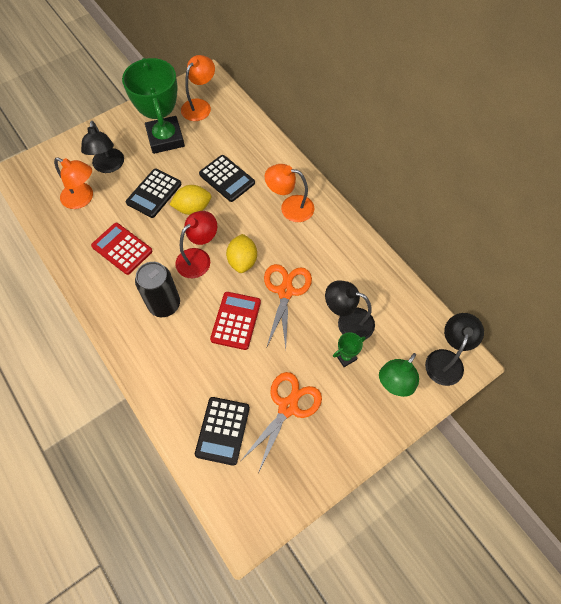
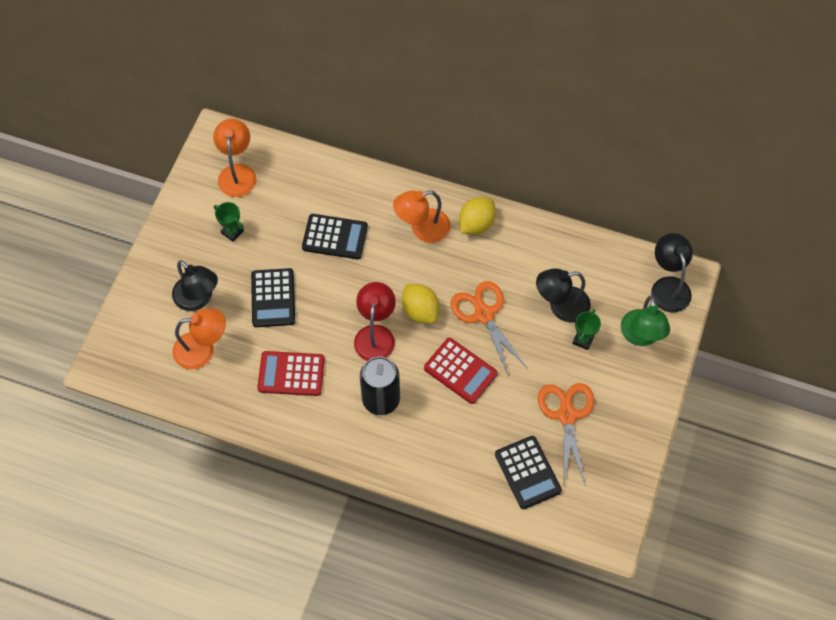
camera: 35 degrees left, 0 degrees up
(165, 138) = (232, 232): green trophy -> green trophy, size x0.40
(193, 208) = (327, 289): yellow lemon -> yellow lemon (476, 224)
(236, 320) = (460, 371): red calculator -> red calculator turned 150 degrees clockwise

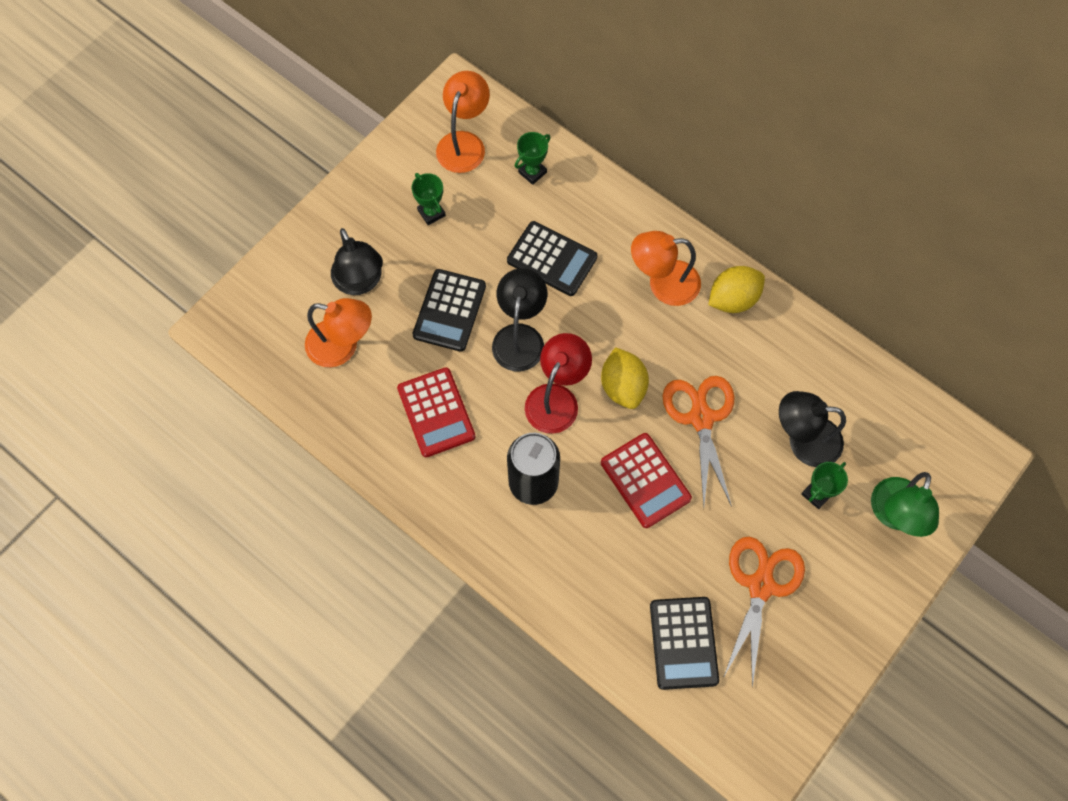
camera: 20 degrees right, 5 degrees up
(291, 374) = (436, 412): red calculator -> red calculator turned 135 degrees counterclockwise
(297, 179) = (532, 172): none -> green trophy
(668, 286) = (954, 461): black lamp -> black lamp (520, 336)

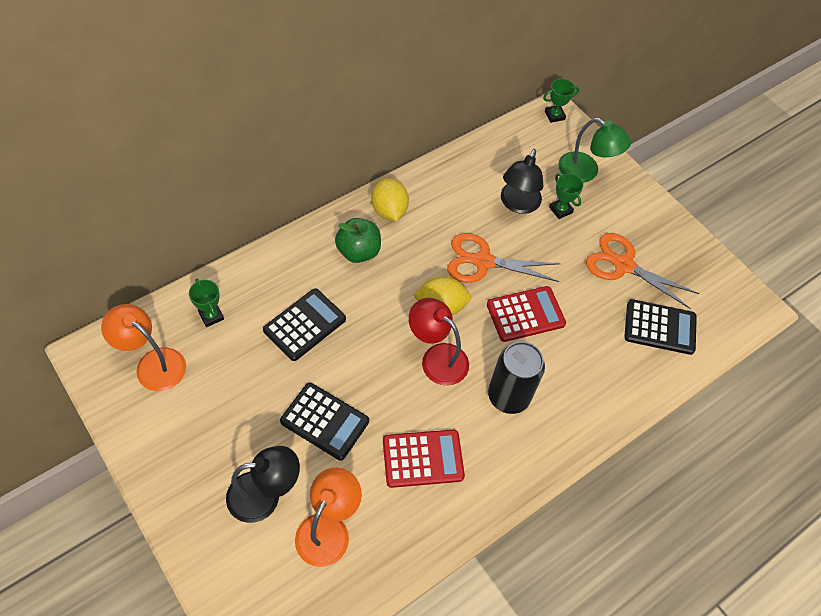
camera: 80 degrees left, 10 degrees down
(431, 213) = (216, 411): green trophy -> green trophy (554, 115)
(520, 336) = (370, 370): black lamp -> none
(663, 283) = (358, 251): orange lamp -> green apple

